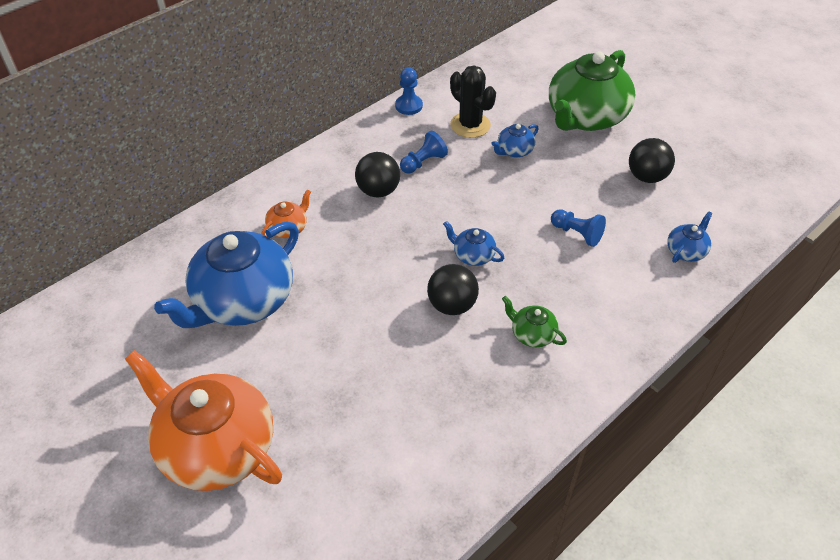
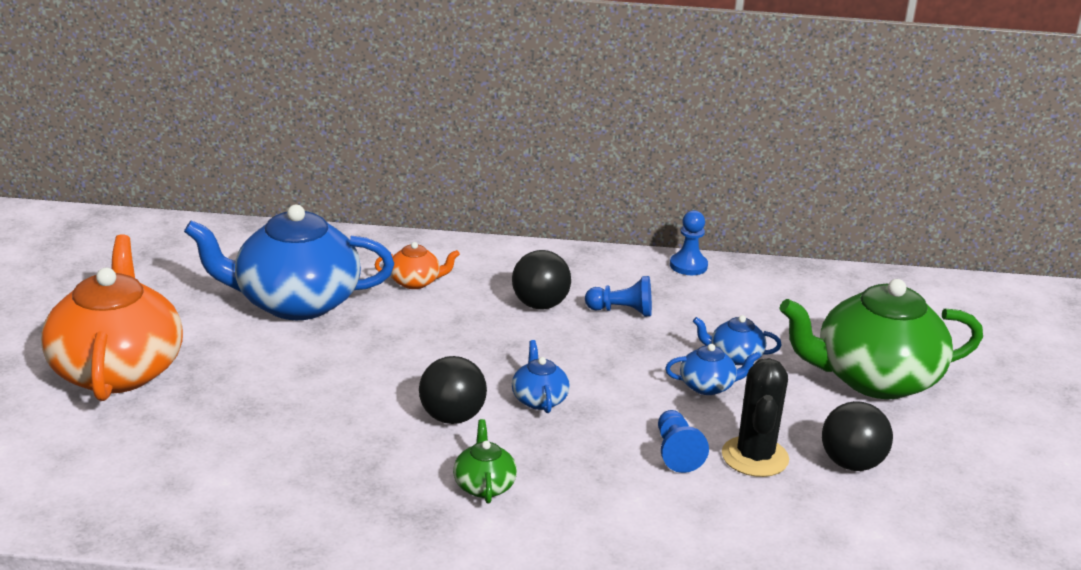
camera: 45 degrees right, 20 degrees down
(470, 125) = (725, 313): black cactus -> black cactus (755, 457)
(686, 251) = (775, 544): blue teapot -> blue teapot (708, 386)

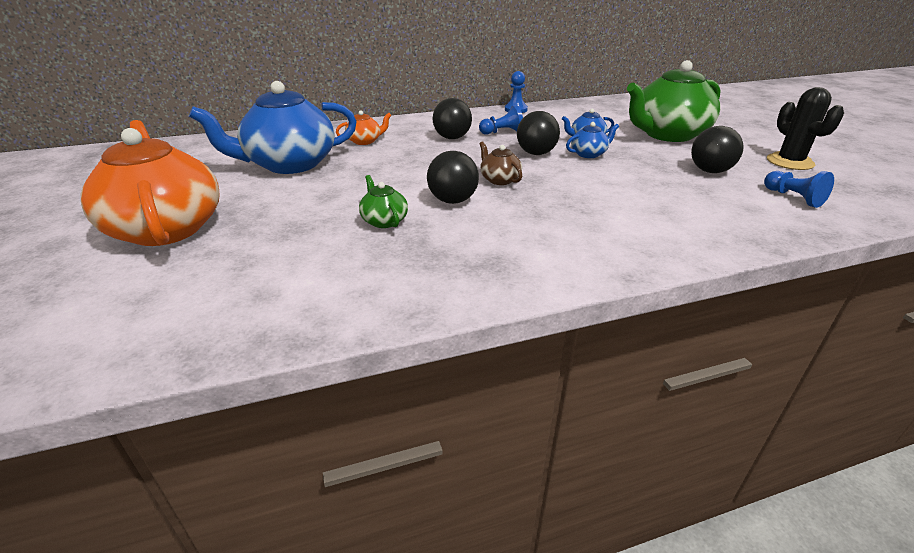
camera: 20 degrees left, 5 degrees up
(484, 485) = (514, 233): green teapot -> green teapot (384, 221)
(539, 399) = (499, 180): blue teapot -> brown teapot
(632, 365) = (536, 153): none -> black ball
(676, 452) = (612, 187): blue pawn -> blue pawn (793, 198)
(755, 457) = (657, 179): black cactus -> black cactus (790, 162)

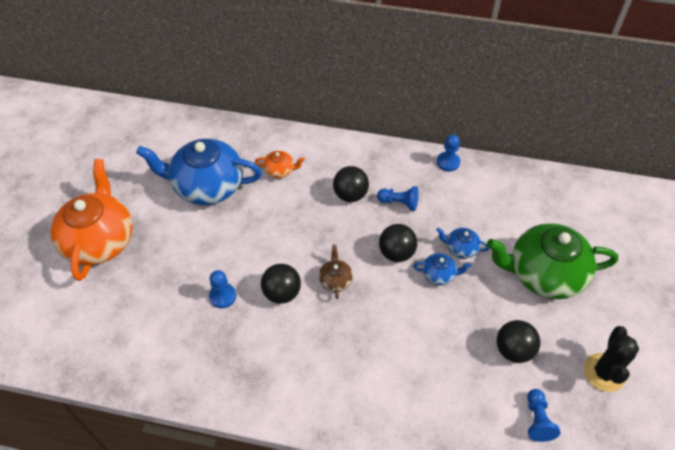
camera: 30 degrees right, 20 degrees up
(384, 221) = (223, 296): green teapot -> blue pawn

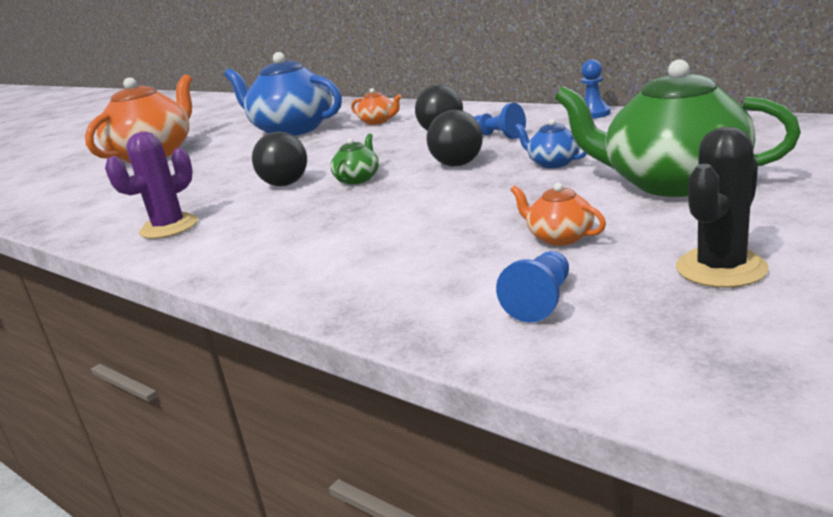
camera: 30 degrees right, 30 degrees down
(223, 296) = (220, 184): blue pawn -> none
(238, 371) = (169, 227): none -> purple cactus
(335, 280) = (358, 179): brown teapot -> green teapot
(439, 274) = (501, 179): blue teapot -> none
(513, 350) = (559, 237): black ball -> orange teapot

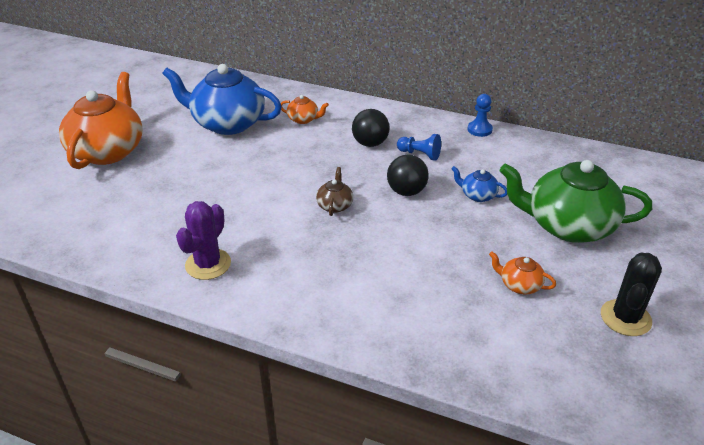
camera: 20 degrees left, 15 degrees up
(285, 184) = (275, 209): black ball -> none
(358, 179) = (335, 205): green teapot -> brown teapot
(541, 301) = (535, 350): blue pawn -> none

